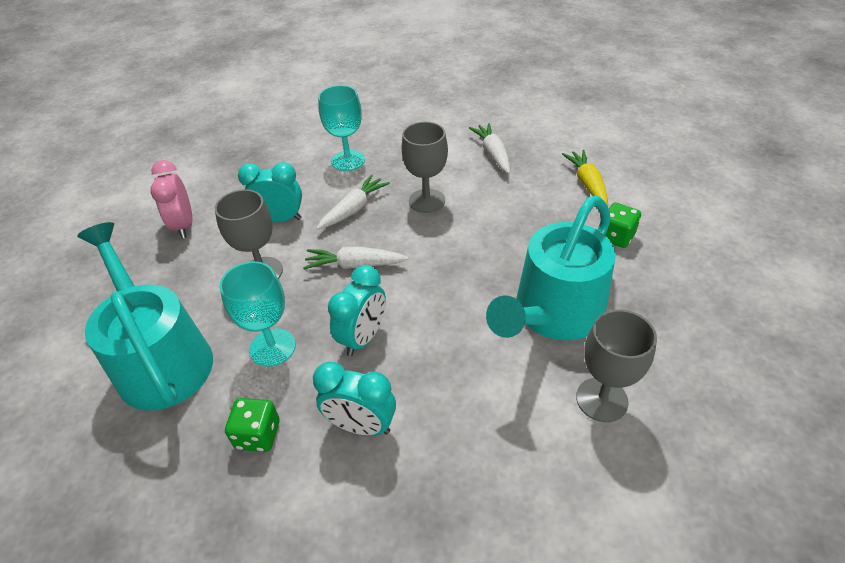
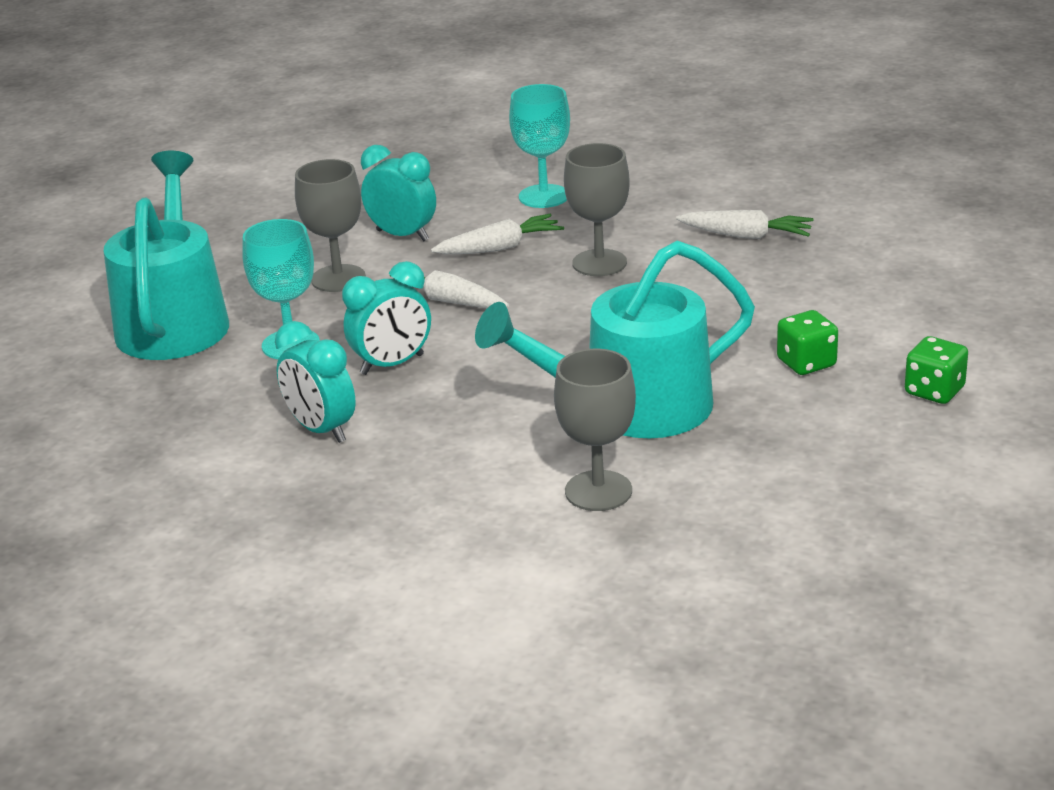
camera: 30 degrees right, 15 degrees down
(184, 225) = (290, 213): pink clock -> none
(258, 435) = (217, 405): green dice -> green dice (934, 391)
(493, 154) = (746, 236): white carrot -> white carrot turned 90 degrees clockwise
(587, 184) = (839, 301): yellow carrot -> none

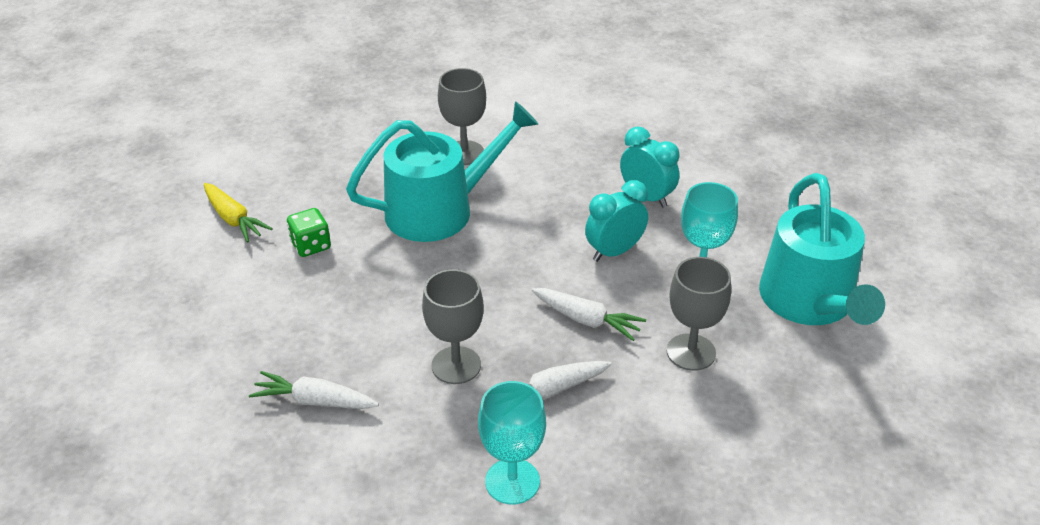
camera: 175 degrees right, 10 degrees up
(402, 235) = (649, 415): turquoise clock -> none
(934, 391) = (233, 219): green dice -> yellow carrot

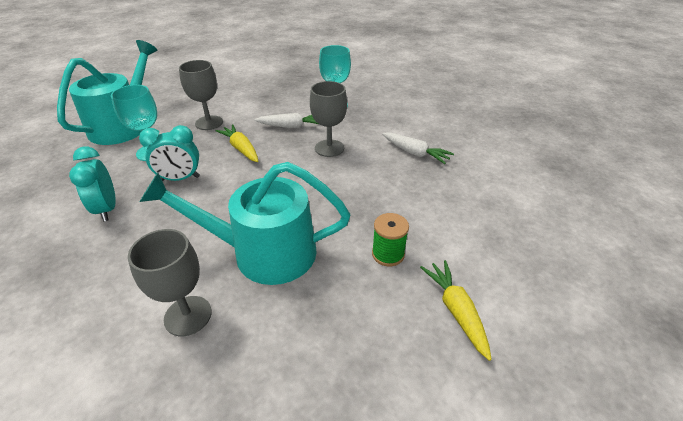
camera: 155 degrees left, 0 degrees up
(311, 245) = (388, 254): green dice -> green spool
(587, 320) = (241, 149): white carrot -> yellow carrot

